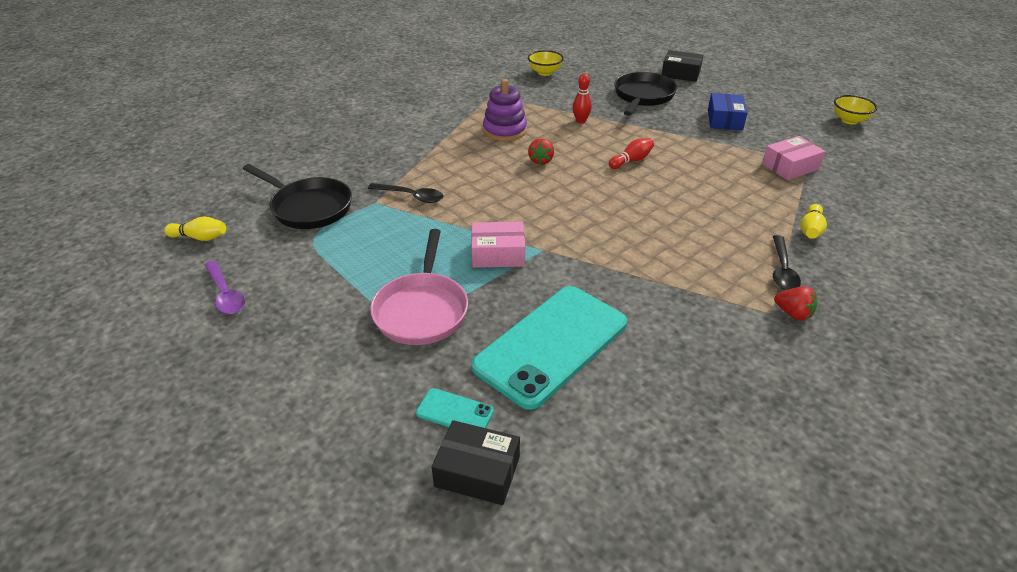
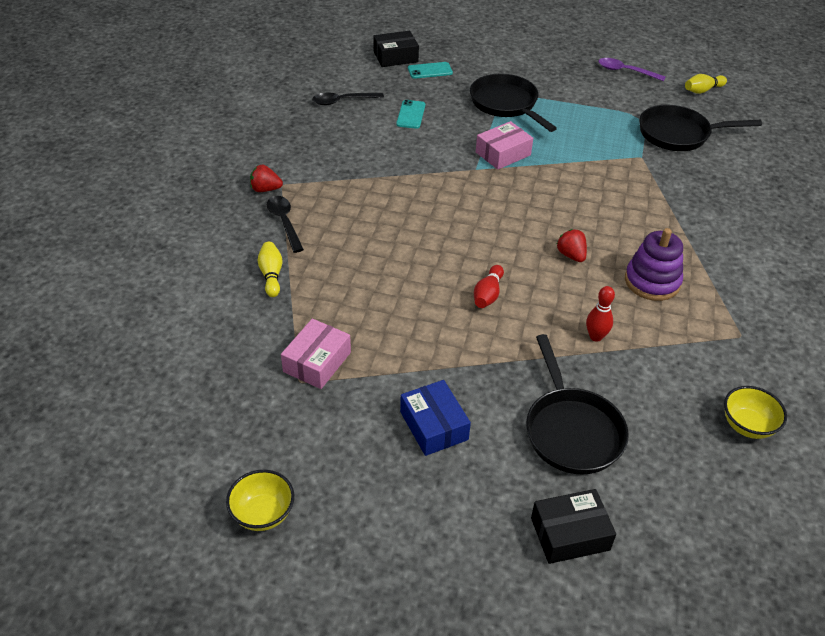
camera: 145 degrees right, 5 degrees up
(411, 196) = (624, 172): black spoon -> black spoon (342, 101)
(422, 310) = (506, 104): pink pan -> black pan
(551, 344) = (411, 114): turquoise phone -> turquoise phone, size x0.41

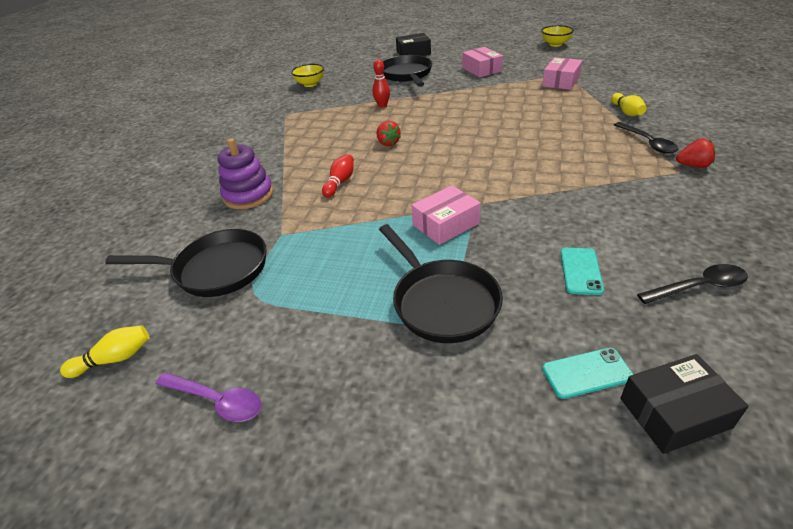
camera: 175 degrees left, 5 degrees down
(434, 425) = (481, 69): blue box -> pink box
(488, 294) = (455, 117): red bowling pin -> red bowling pin (340, 182)
(652, 282) = (330, 134): purple stacking toy -> purple stacking toy (248, 195)

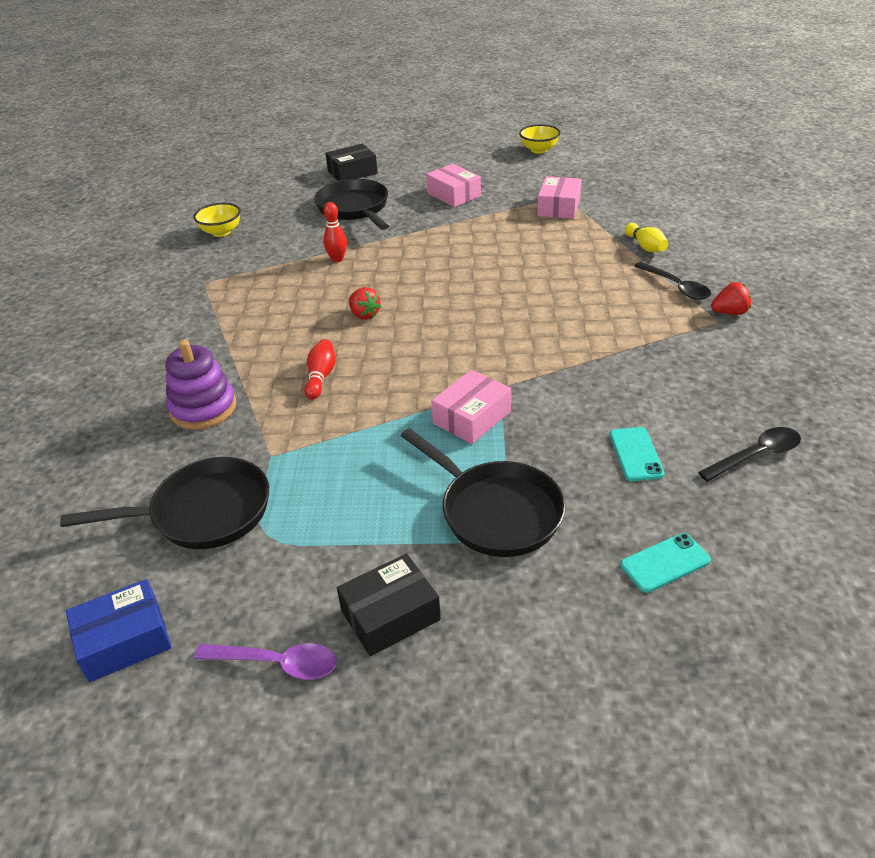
camera: 15 degrees left, 0 degrees up
(115, 359) = (124, 641): yellow bowling pin -> blue box
(674, 413) = (753, 587): black box -> black box (390, 615)

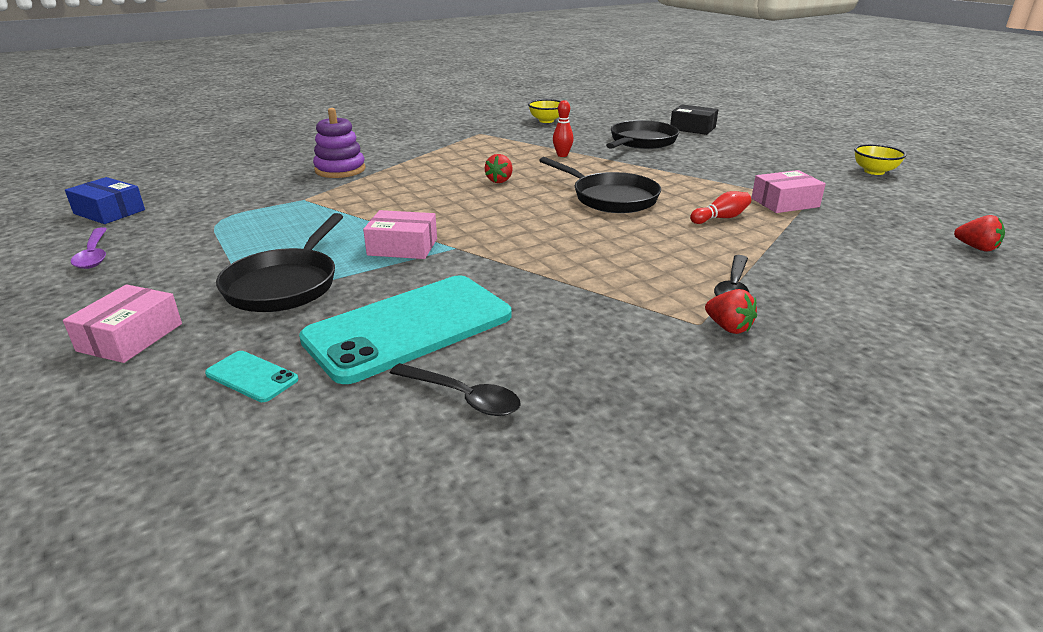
camera: 55 degrees right, 10 degrees down
(203, 513) = (233, 198): black pan -> black pan (610, 198)
(321, 377) = (406, 189): red bowling pin -> red bowling pin (721, 218)
(390, 615) = (148, 276): black box -> none
(453, 194) = (724, 163): pink box -> pink box (130, 337)
(635, 454) = (409, 327): turquoise phone -> turquoise phone, size x2.43
(645, 246) = (786, 255): yellow bowling pin -> none
(688, 181) = (976, 248): none -> red strawberry

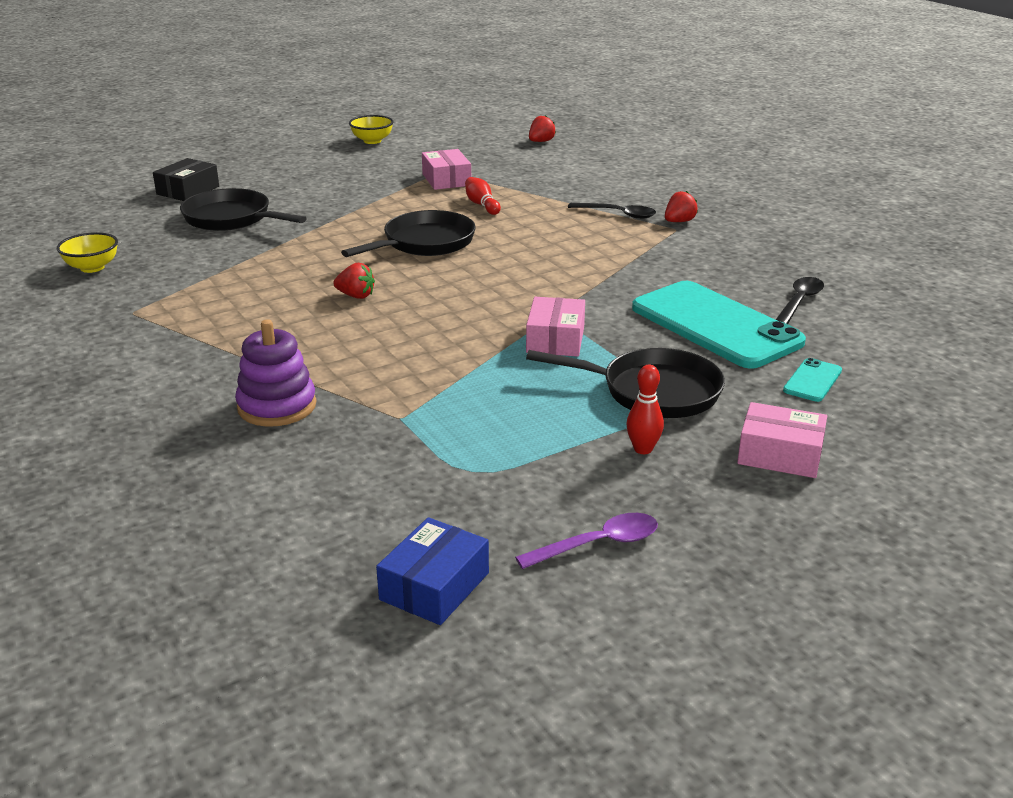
camera: 90 degrees left, 0 degrees up
(562, 155) = (267, 261): red bowling pin -> red bowling pin (643, 449)

